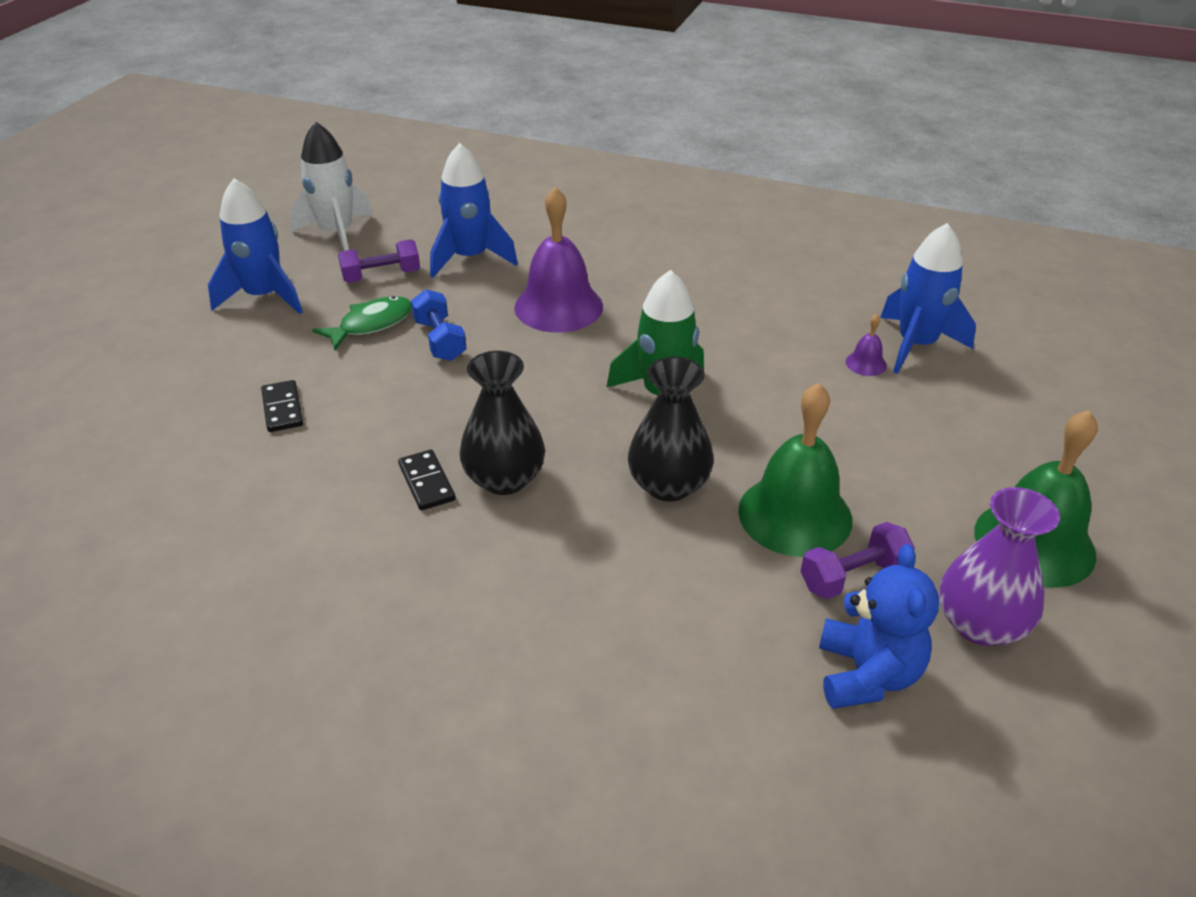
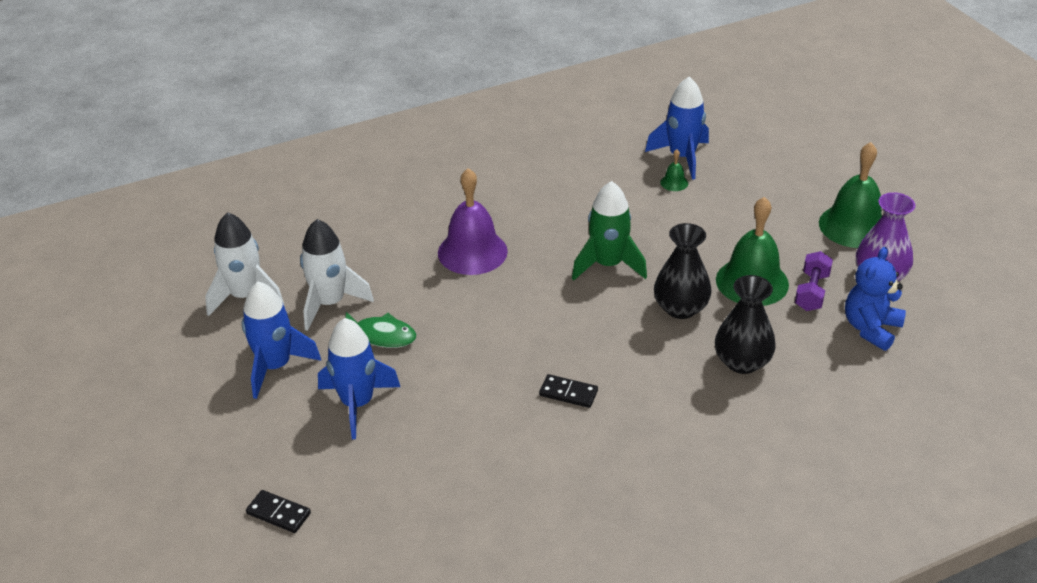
camera: 45 degrees left, 0 degrees up
(282, 409) = (419, 417): black domino -> black domino (278, 513)
(371, 324) = (380, 336): green fish -> green fish turned 105 degrees clockwise
(381, 276) = (330, 303): purple dumbbell -> white rocket
(440, 340) = (439, 316): blue dumbbell -> none
(470, 258) = (366, 256): blue rocket -> blue rocket (357, 403)
(504, 479) = (602, 362): black vase -> black vase (742, 362)
(866, 363) = (674, 182): purple bell -> green bell
(867, 674) = (871, 328): blue teddy bear -> blue teddy bear turned 105 degrees counterclockwise

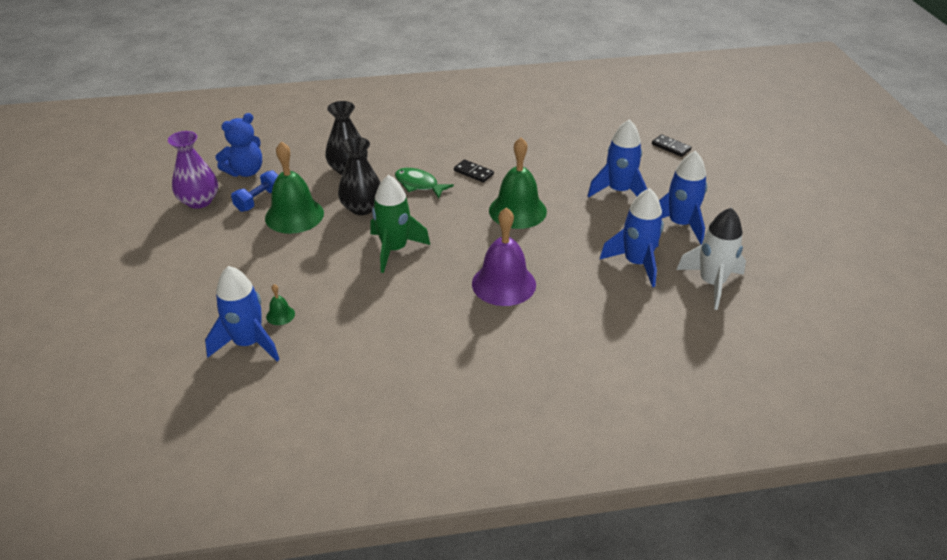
camera: 165 degrees left, 0 degrees up
(330, 303) = (636, 263): white rocket -> blue rocket
(380, 336) = (597, 231): green fish -> green fish (419, 184)
(811, 292) = (259, 200): purple dumbbell -> blue dumbbell
(853, 226) = (171, 241): green bell -> green bell (517, 211)

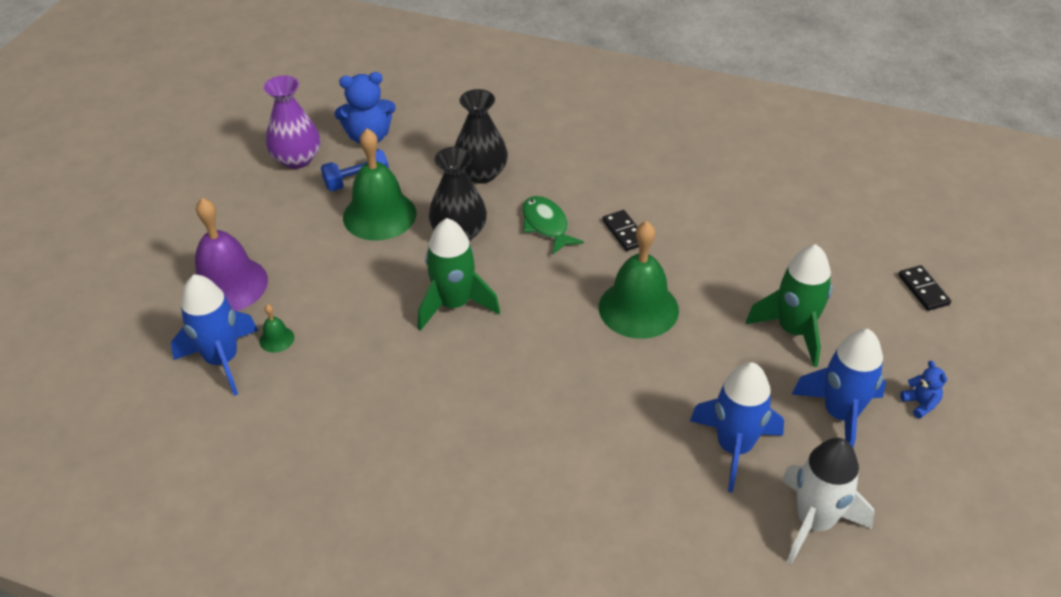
camera: 30 degrees right, 5 degrees up
(503, 284) = (544, 404): purple bell -> purple bell (228, 284)
(619, 191) = (794, 331): blue rocket -> green rocket
(716, 203) = (920, 404): none -> blue teddy bear

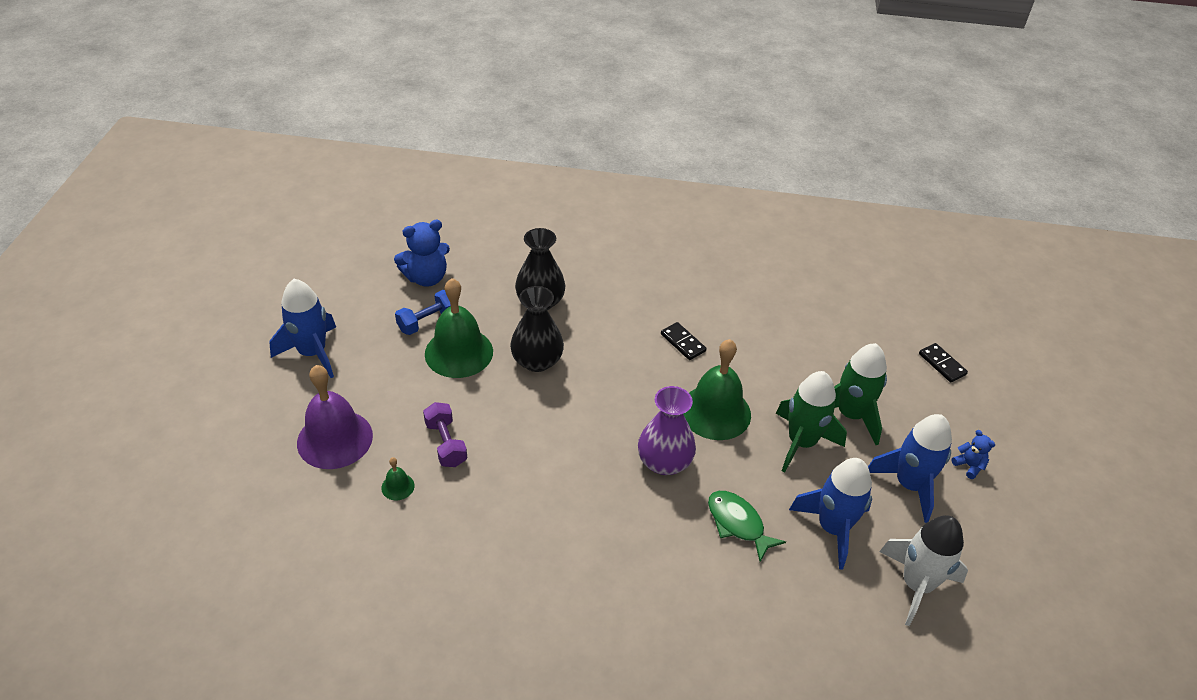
camera: 15 degrees left, 0 degrees up
(222, 360) = (351, 515): blue rocket -> blue rocket (312, 353)
(297, 159) = (364, 306): purple vase -> purple vase (664, 462)
(338, 303) = (446, 444): none -> purple dumbbell
(454, 304) = (553, 430): green rocket -> green rocket (801, 442)
(546, 225) = (613, 344): green fish -> green fish (738, 524)

